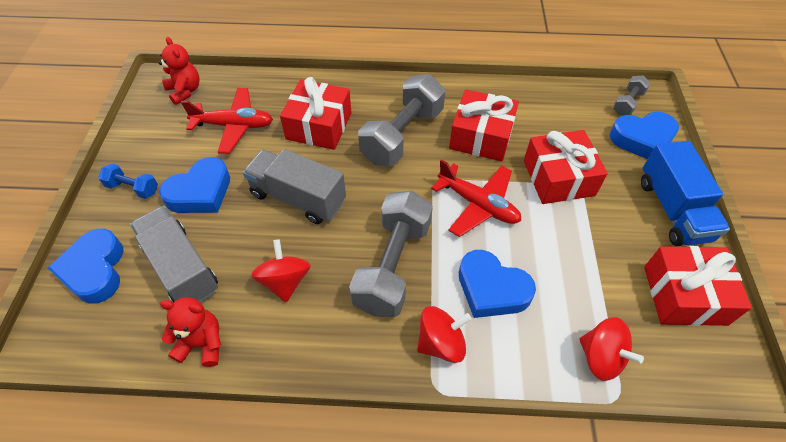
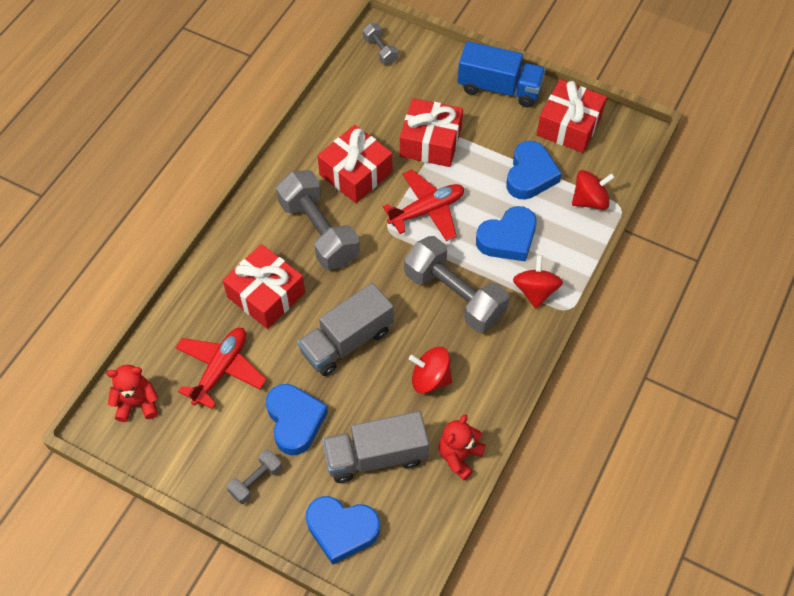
camera: 65 degrees left, 5 degrees up
(133, 188) = (256, 480): blue dumbbell -> grey dumbbell
(642, 139) = (424, 65): blue heart -> blue heart (530, 175)

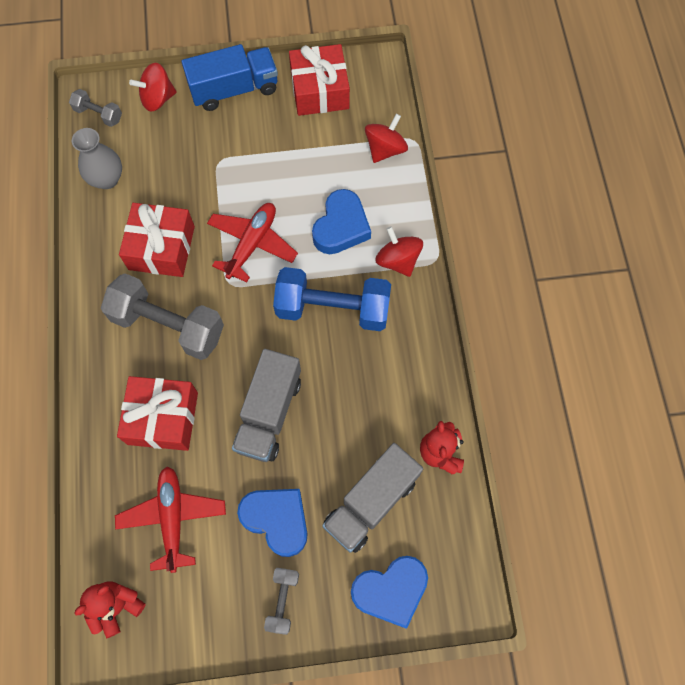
camera: 35 degrees left, 10 degrees up
(352, 101) = (107, 179): none -> grey vase
(430, 142) = (209, 177): red gift -> none
(430, 378) = (366, 399): red spinning top -> red spinning top (157, 99)
(454, 295) = (332, 309): grey dumbbell -> blue dumbbell
(530, 175) = (319, 156): blue heart -> none

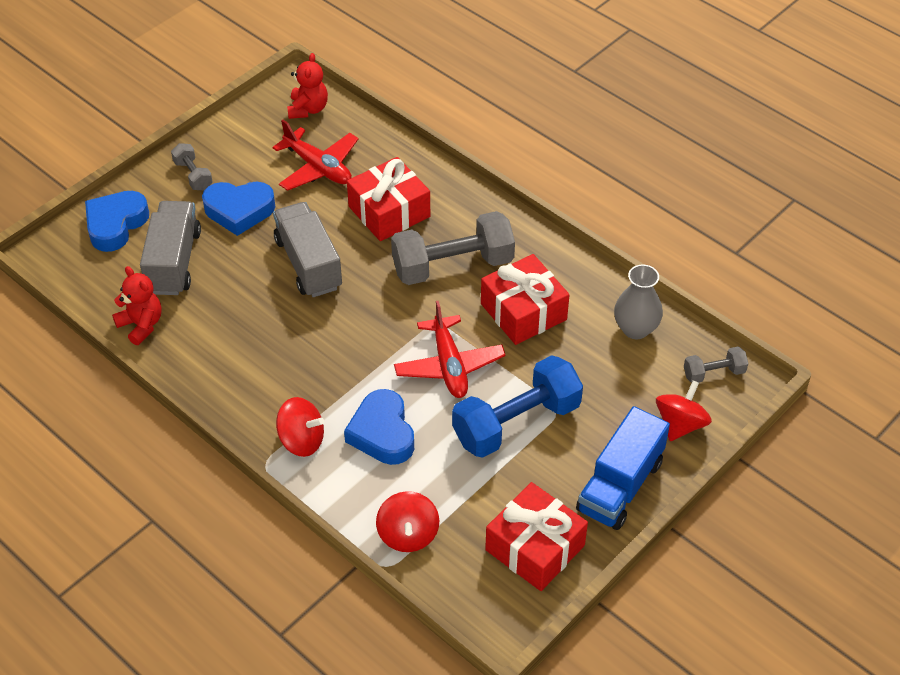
camera: 140 degrees right, 20 degrees down
(332, 309) = (326, 364): blue dumbbell -> blue dumbbell (516, 423)

